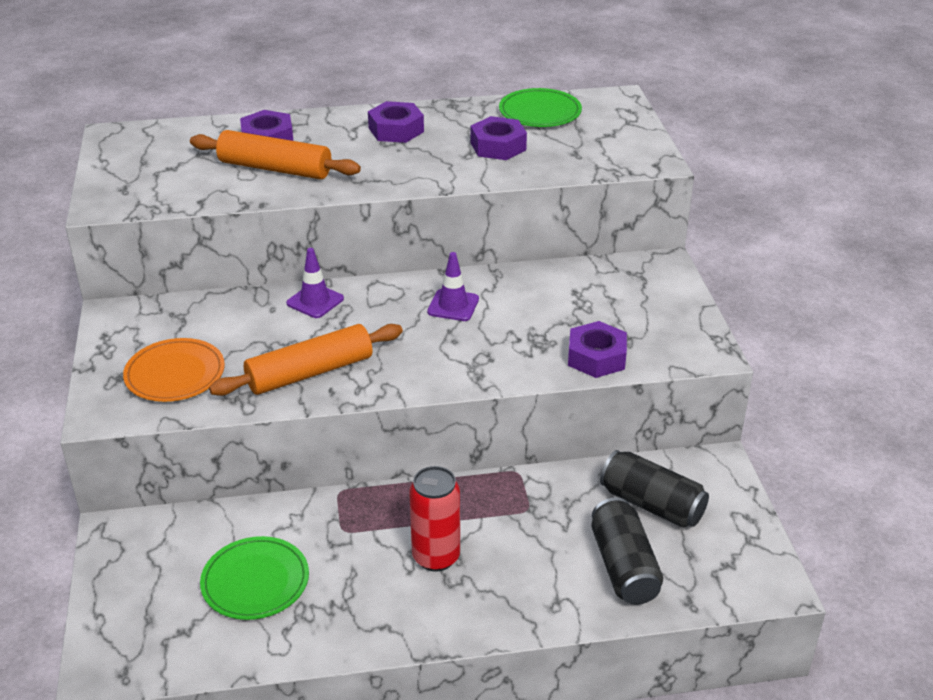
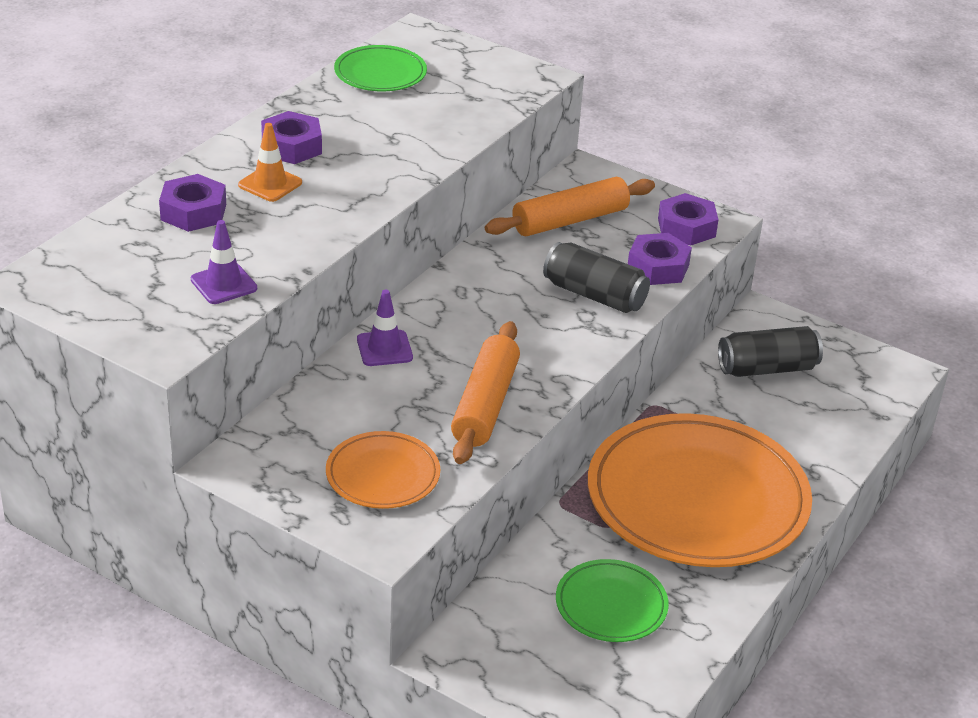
camera: 50 degrees left, 0 degrees up
(275, 169) = (255, 234): orange rolling pin -> orange rolling pin (570, 220)
(340, 145) = (270, 184): none -> orange traffic cone
(436, 557) = (697, 498): red can -> orange plate
(453, 305) = (496, 288): purple traffic cone -> purple traffic cone (224, 284)
(498, 146) = (403, 120): purple nut -> purple nut (686, 227)
(623, 566) = (812, 420): black can -> black can (594, 295)

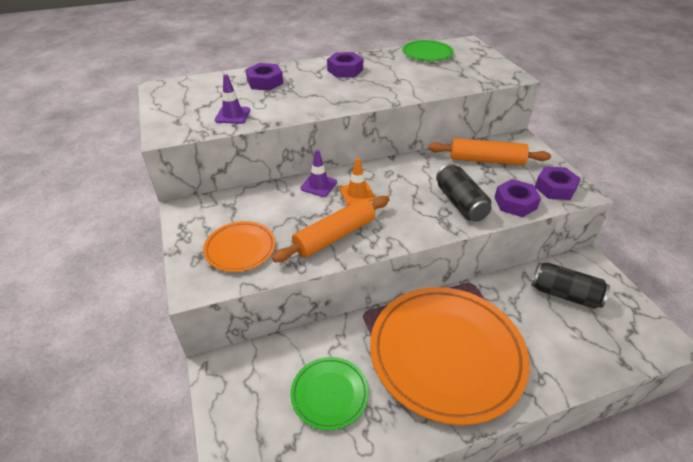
camera: 40 degrees right, 5 degrees up
(270, 184) = (314, 82): orange traffic cone -> orange traffic cone (357, 194)

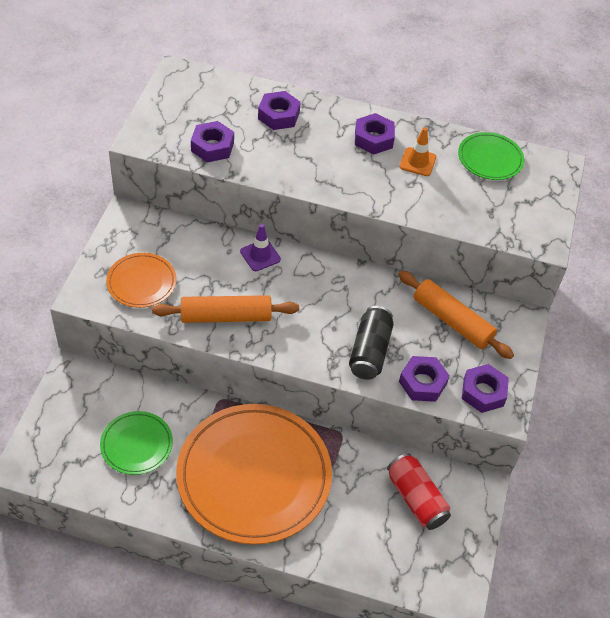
camera: 30 degrees right, 10 degrees up
(232, 115) = (212, 147): purple traffic cone -> purple nut
(357, 194) = (285, 285): orange traffic cone -> orange traffic cone (417, 162)
(564, 294) = (416, 498): black can -> red can

